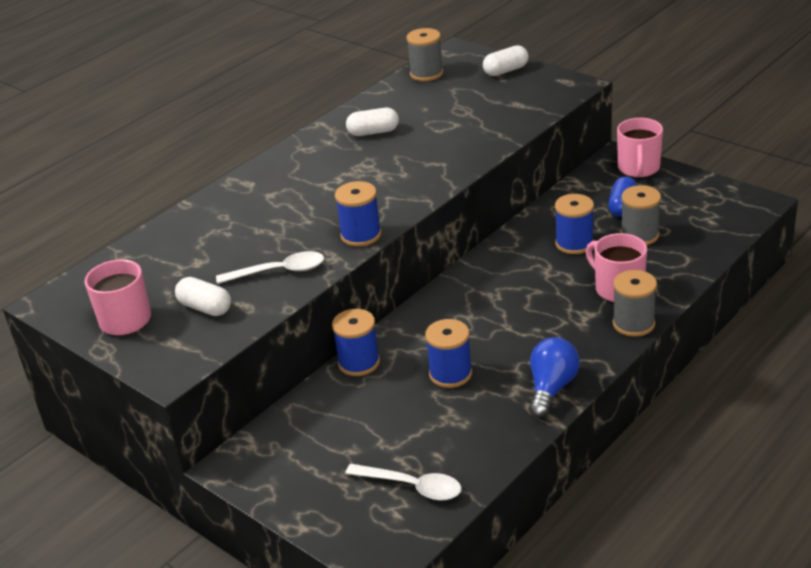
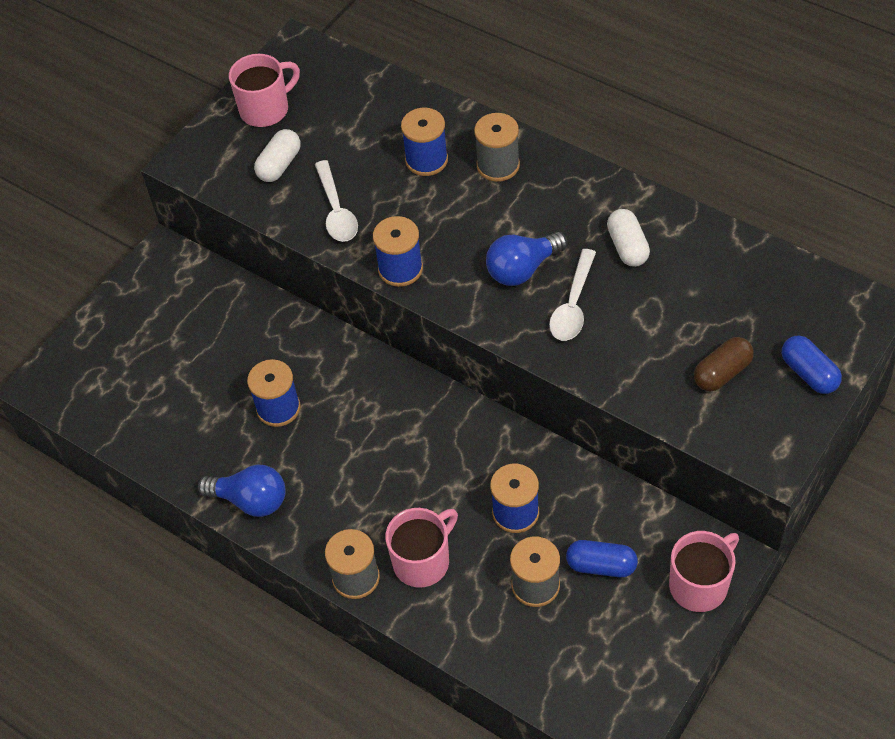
camera: 85 degrees right, 20 degrees up
(359, 363) = (300, 327): blue spool -> blue spool (426, 160)
(380, 176) = (522, 269): none -> blue light bulb
(412, 486) = (123, 394): white spoon -> white spoon (573, 305)
(426, 73) = (792, 282): grey spool -> grey spool (498, 165)
(500, 99) = (722, 372): none -> brown capsule
(506, 71) = (809, 373): white capsule -> blue capsule
(638, 168) = (699, 585): pink mug -> pink mug turned 135 degrees clockwise

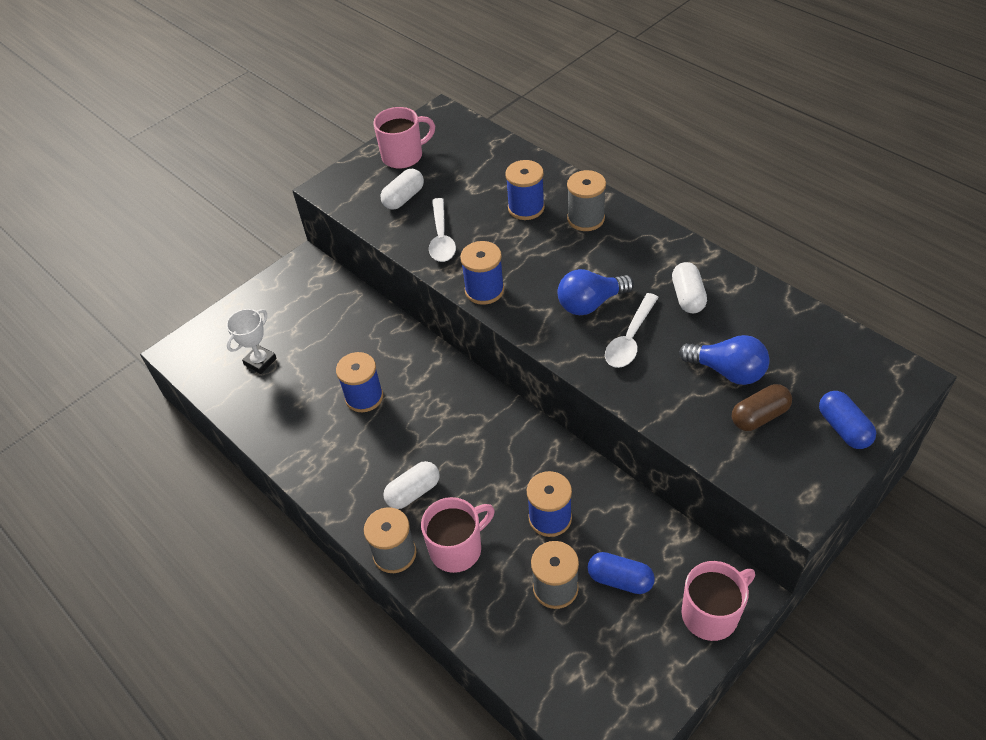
camera: 10 degrees right, 5 degrees down
(144, 383) = (260, 361): none -> white trophy
(250, 500) = (321, 471): blue light bulb -> blue light bulb (727, 371)
(360, 508) = (413, 492): none -> white capsule

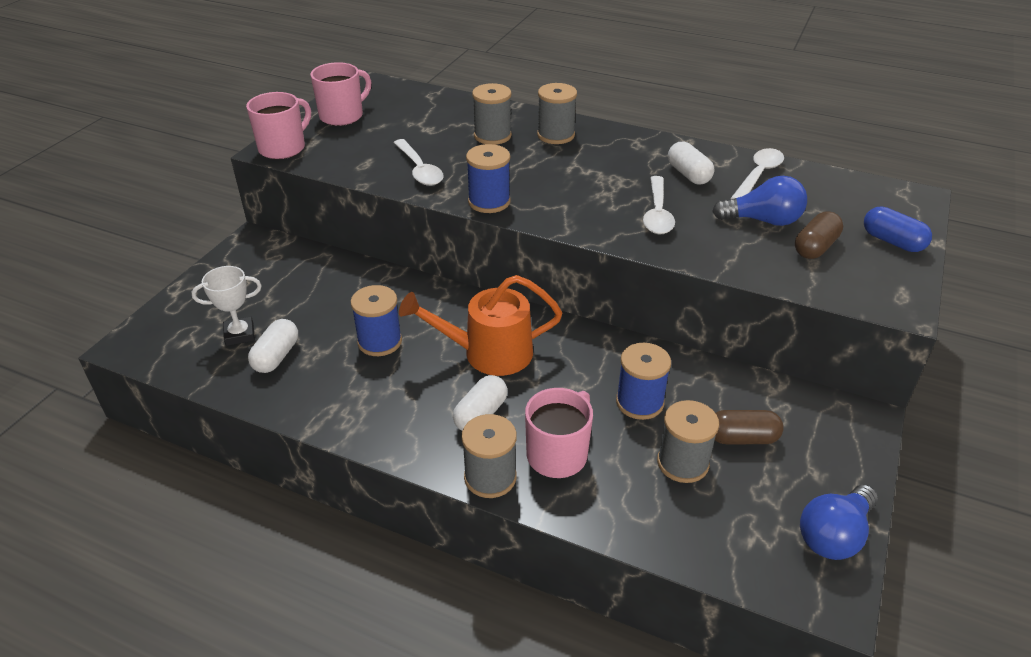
camera: 25 degrees left, 10 degrees down
(260, 361) = (239, 334): white trophy -> white trophy turned 60 degrees clockwise
(404, 198) = (361, 146): white capsule -> white capsule (276, 356)
(446, 432) = (488, 353): none -> orange watering can
(526, 208) = (492, 136): blue spool -> grey spool
(590, 303) = (602, 194): blue light bulb -> blue light bulb (834, 535)
(620, 579) = (742, 438): blue capsule -> brown capsule
(711, 614) = (846, 444): pink mug -> pink mug (283, 148)
(758, 312) = (758, 175): none -> white spoon

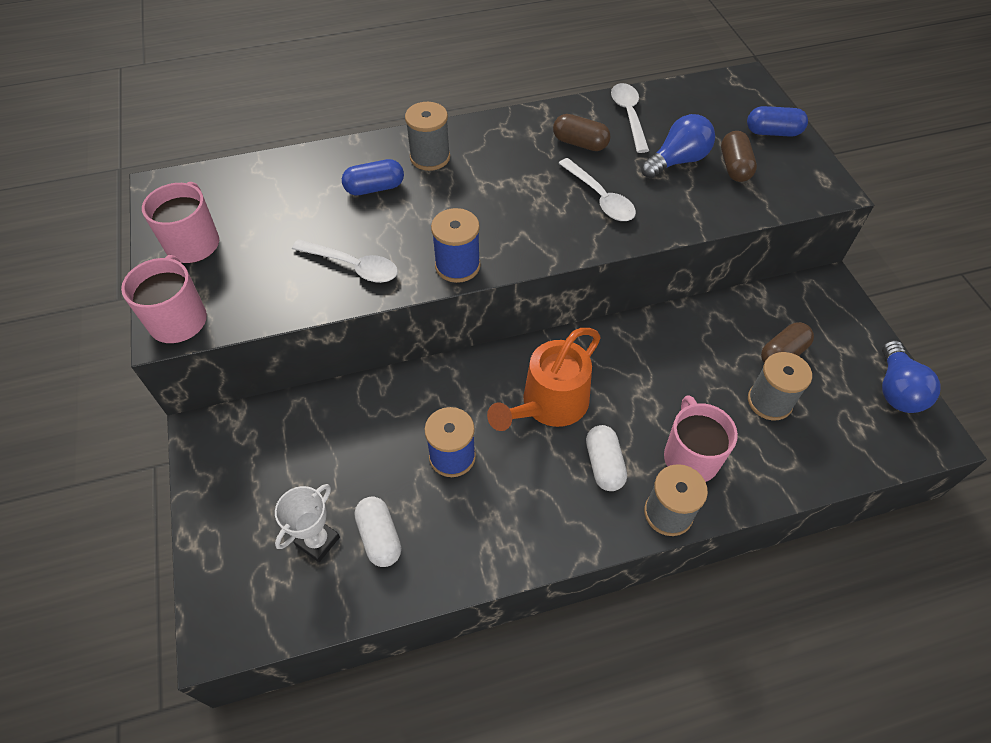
camera: 40 degrees left, 15 degrees up
(492, 136) = (374, 188): grey spool -> blue capsule
(639, 402) = (695, 371): blue spool -> none
(688, 174) = (580, 143): white capsule -> brown capsule

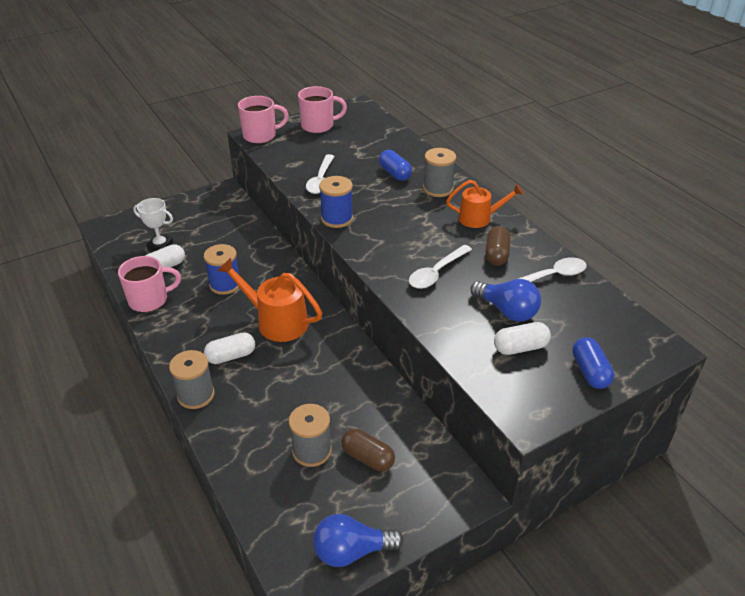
camera: 75 degrees right, 15 degrees down
(506, 138) = (479, 218): none -> orange watering can
(690, 457) = (246, 403): pink mug -> pink mug (149, 300)
(734, 167) = (520, 347): brown capsule -> white capsule

